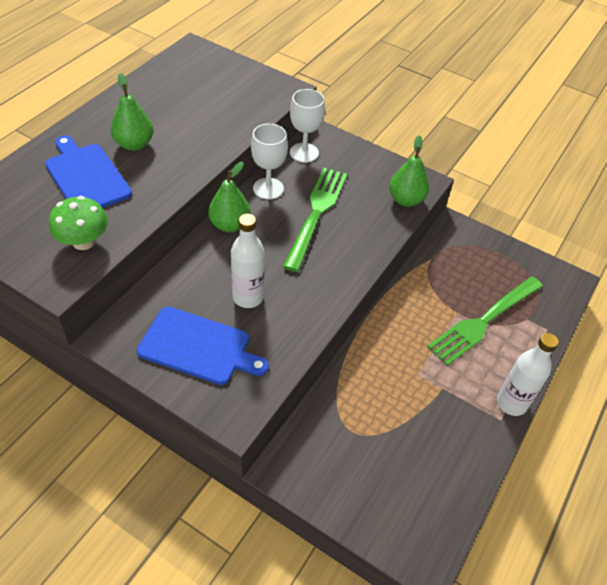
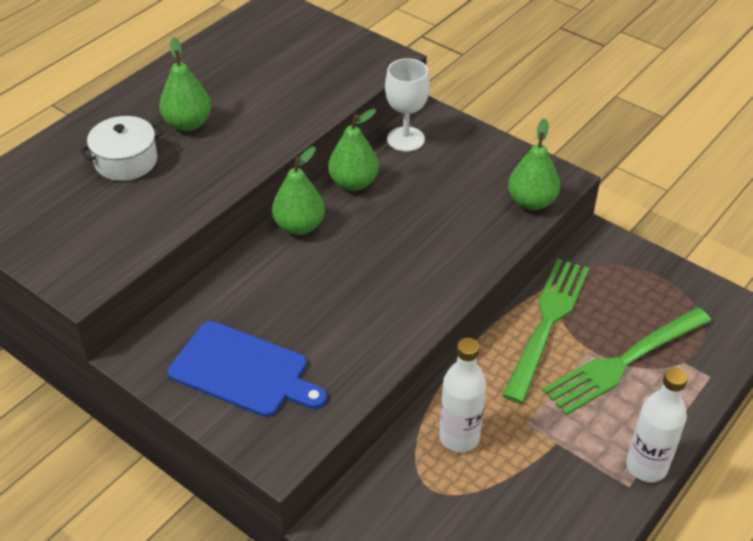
camera: 10 degrees right, 5 degrees down
(83, 242) = (115, 237): green mushroom -> none
(86, 176) = (126, 161): blue cutting board -> white pot
(248, 297) = (311, 314): white bottle -> white bottle (459, 437)
(268, 188) = (353, 183): white goblet -> green pear
(316, 214) = (411, 216): green fork -> green fork (547, 323)

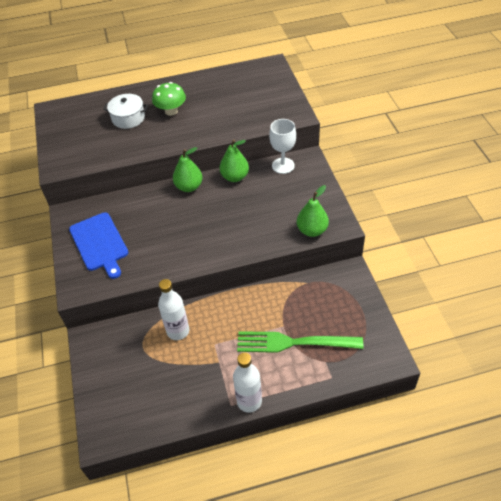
camera: 40 degrees right, 5 degrees up
(188, 123) = (171, 111): green pear -> green mushroom
(547, 323) = (276, 300): green fork -> none

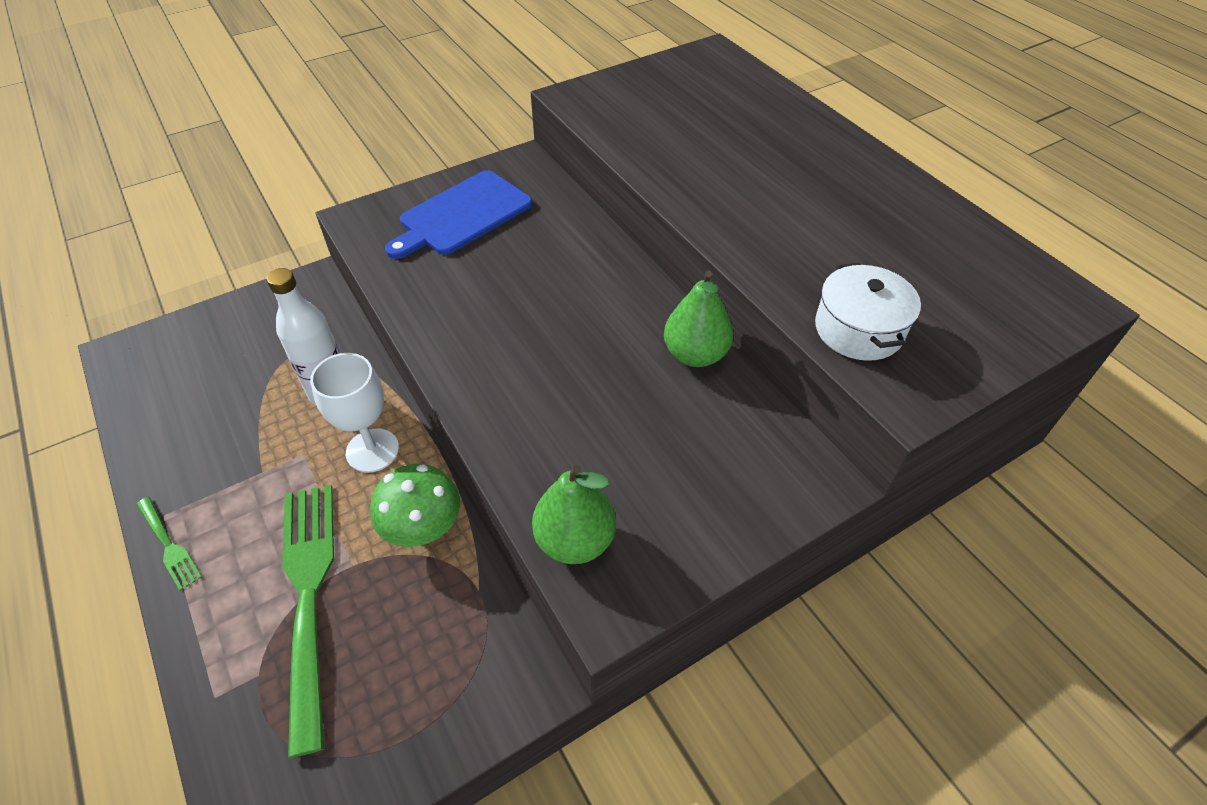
camera: 70 degrees right, 0 degrees up
(128, 118) = (739, 136): white pot -> white pot (858, 329)
(171, 111) = (792, 183): green mushroom -> green mushroom (423, 527)
(189, 187) = (638, 290): green pear -> none
(249, 401) = (168, 545): white bottle -> green fork
(283, 165) = (771, 434): white goblet -> white goblet (372, 450)

